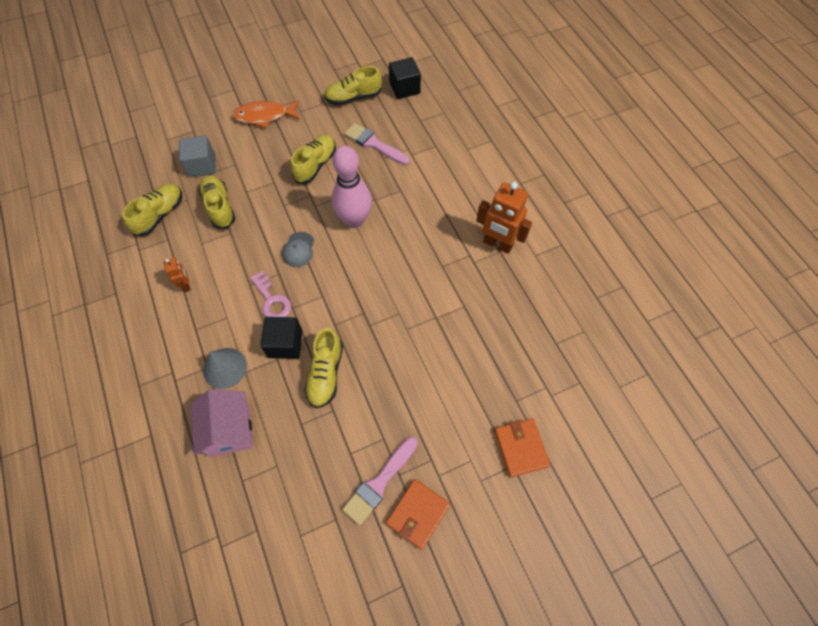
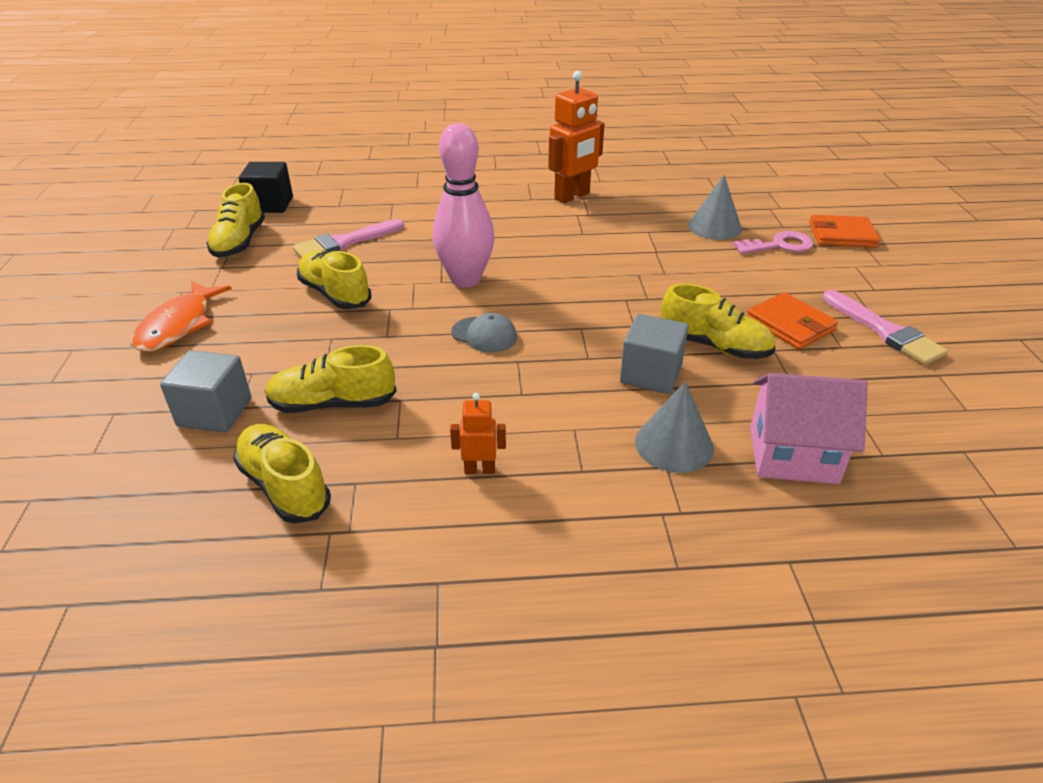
camera: 70 degrees left, 25 degrees down
(272, 300) = (565, 375): pink key -> pink key (779, 245)
(285, 344) = (651, 374): black cube -> grey cube
(418, 514) = (925, 311): orange wallet -> orange wallet (790, 324)
(491, 350) = (714, 227): none -> grey cone

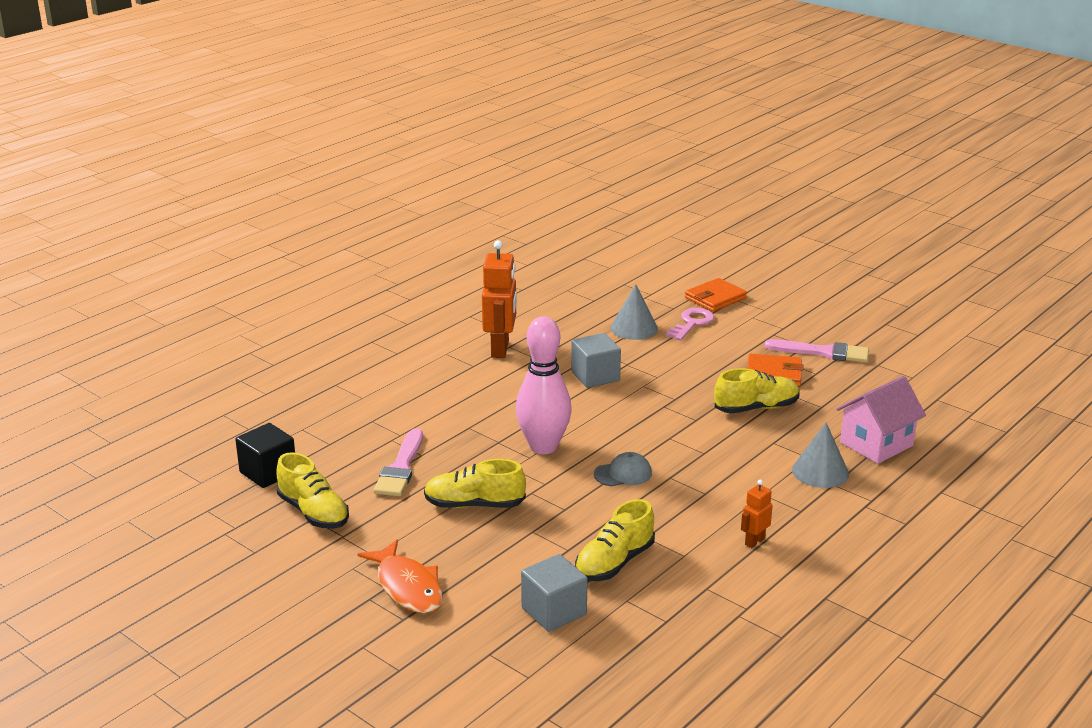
camera: 45 degrees left, 10 degrees down
(284, 486) = (675, 614): yellow shoe -> none
(651, 374) = (751, 442): grey cube -> grey cube (595, 376)

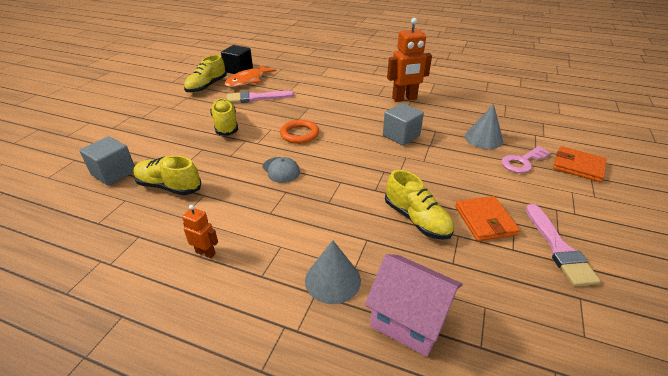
camera: 70 degrees right, 10 degrees up
(407, 587) = (141, 123): orange fish -> orange fish (248, 81)
(543, 447) = (299, 134): pink bowling pin -> orange ring
(692, 323) = (522, 162): pink key -> pink key turned 135 degrees clockwise

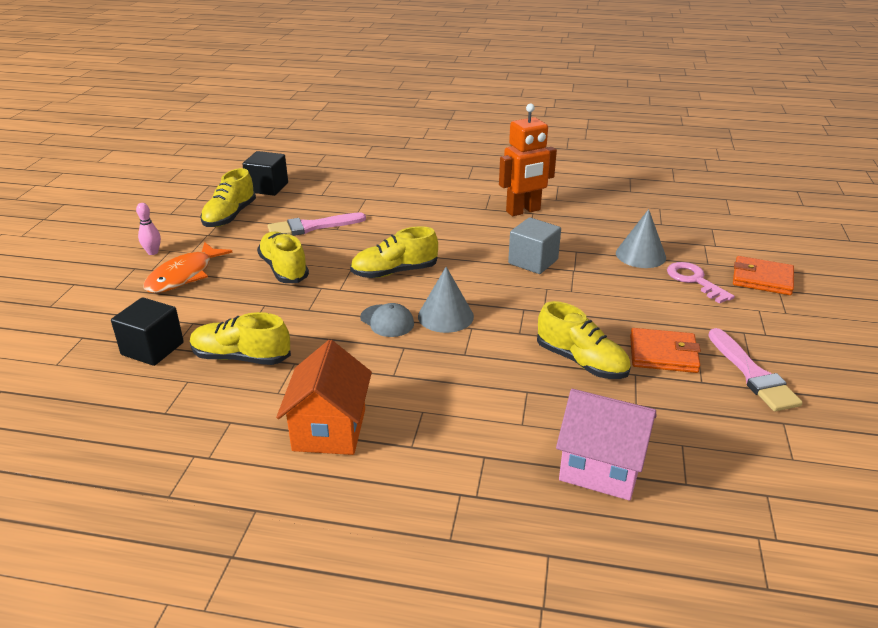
camera: 10 degrees left, 5 degrees down
(114, 173) = (152, 349): grey cube -> black cube
(147, 106) = (153, 252): none -> pink bowling pin
(205, 252) = (329, 429): orange robot -> orange house
(248, 81) = (289, 203): orange fish -> orange fish (183, 276)
(299, 134) = (394, 272): orange ring -> yellow shoe
(332, 280) = (500, 439): grey cone -> grey cone (445, 316)
(485, 221) = (663, 354): orange wallet -> orange wallet turned 60 degrees counterclockwise
(522, 162) = (694, 280): pink key -> pink key turned 105 degrees clockwise

